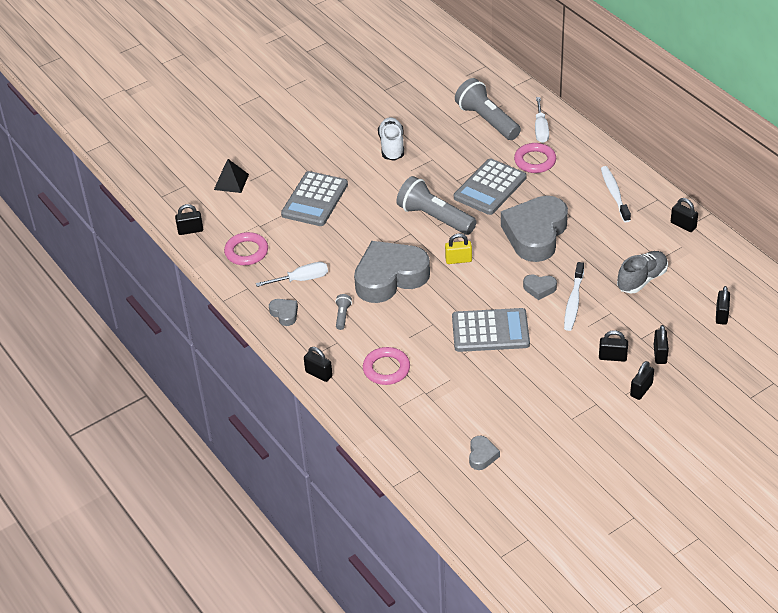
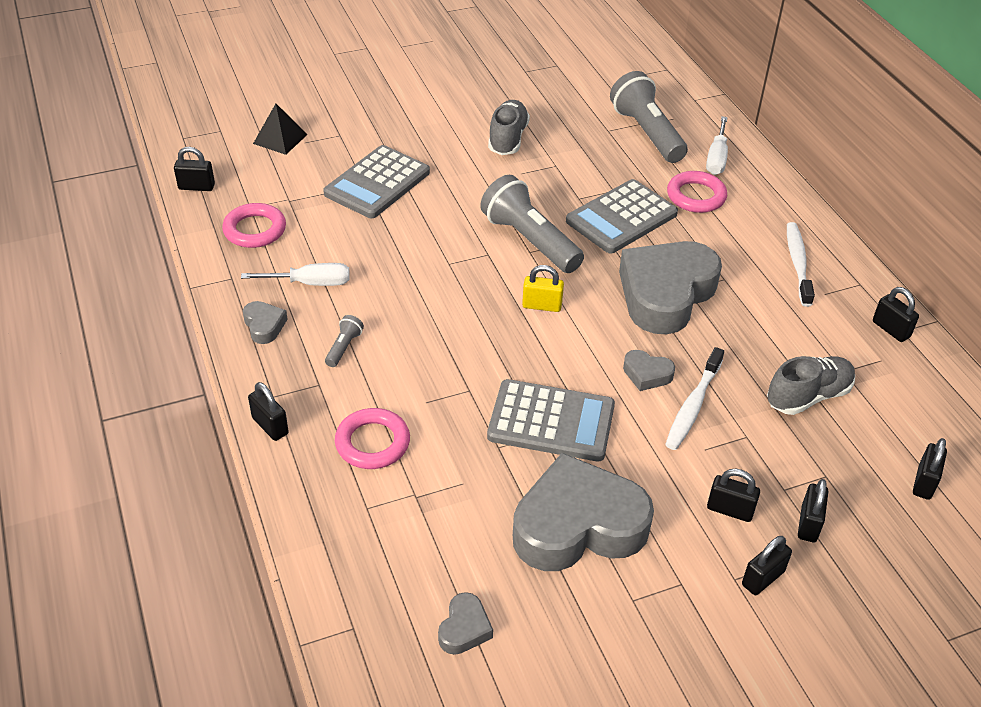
camera: 10 degrees right, 0 degrees up
(390, 277) = (434, 308): grey heart -> grey heart (578, 525)
(392, 146) = (508, 139): white shoe -> grey shoe

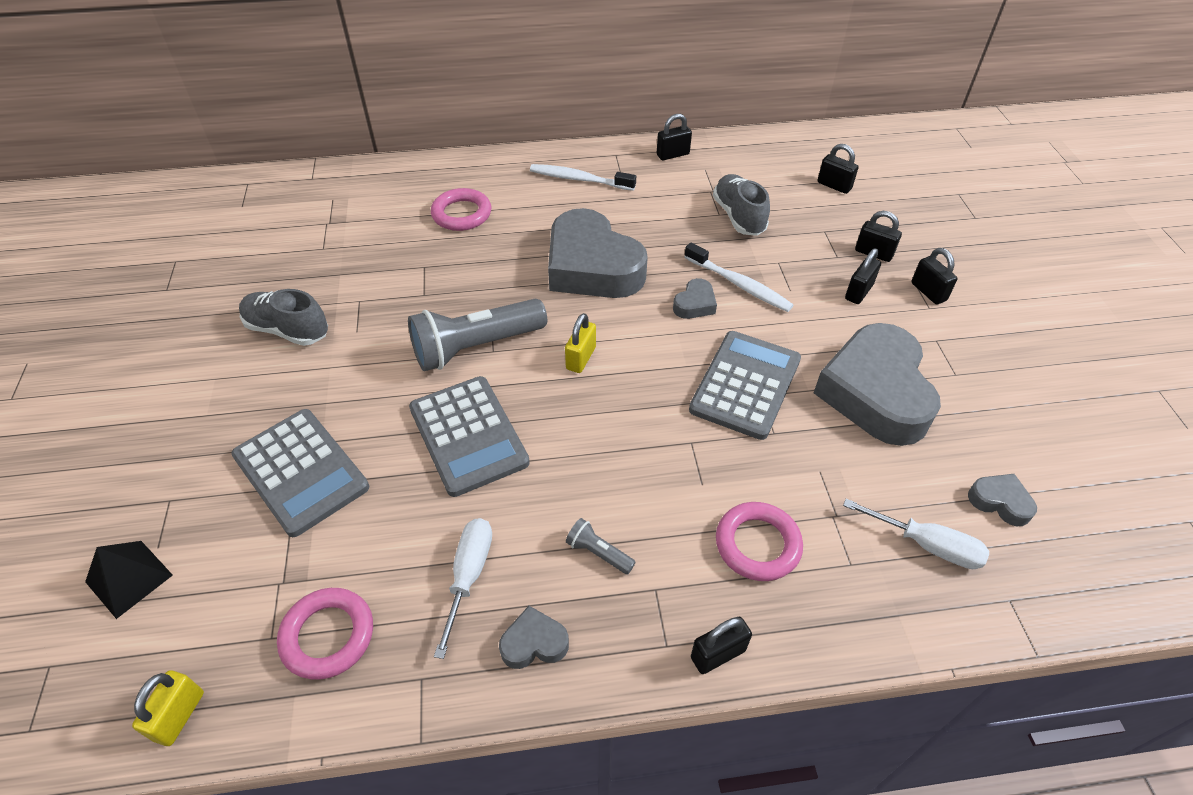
camera: 75 degrees left, 5 degrees up
(196, 187) = (179, 715): black padlock -> yellow padlock
(621, 218) = (470, 270): grey calculator -> grey calculator (468, 435)
(647, 133) = (345, 222): grey flashlight -> none
(717, 158) = (412, 187): white screwdriver -> white screwdriver (926, 544)

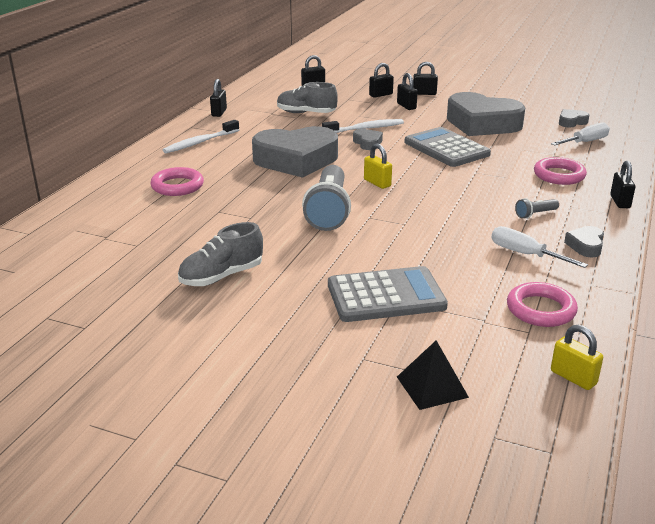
camera: 60 degrees left, 20 degrees down
(468, 435) = (409, 230): grey calculator -> none

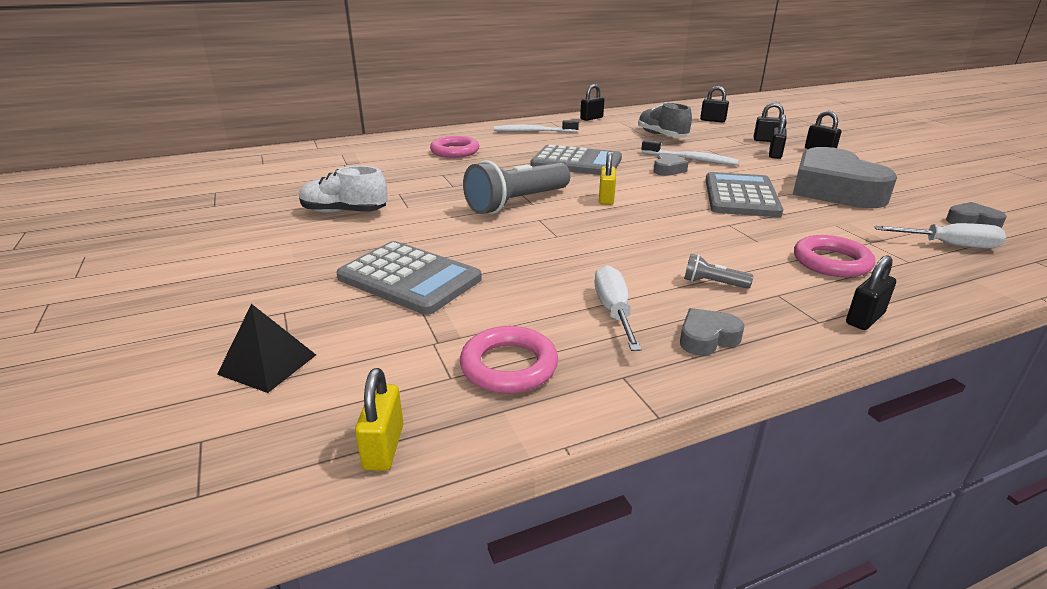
camera: 45 degrees right, 0 degrees up
(221, 276) = (344, 212): grey shoe -> white shoe
(296, 160) = (576, 162): grey heart -> grey calculator

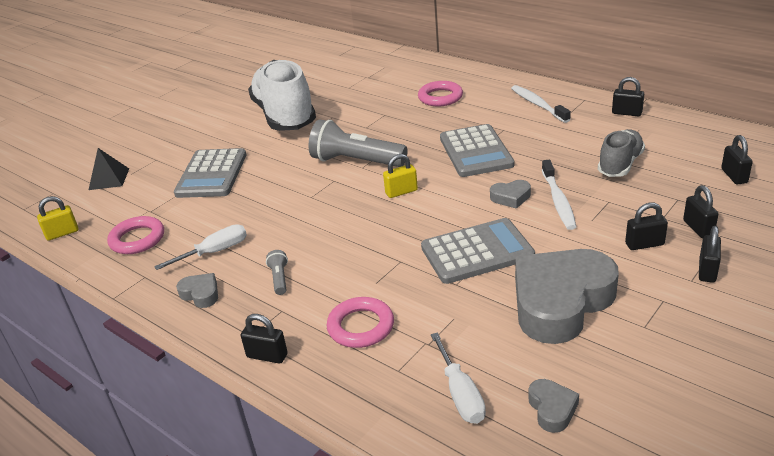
camera: 65 degrees right, 5 degrees up
(344, 212) = (284, 116): white shoe -> white shoe, size x1.86

